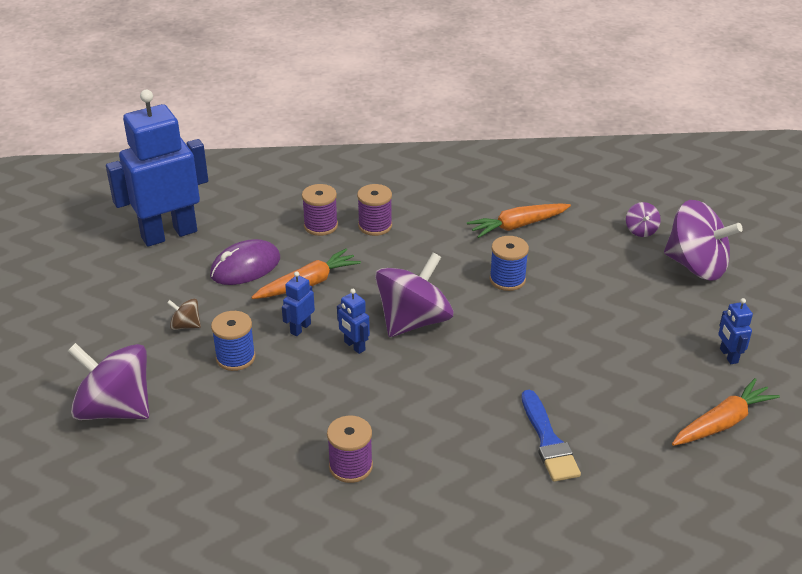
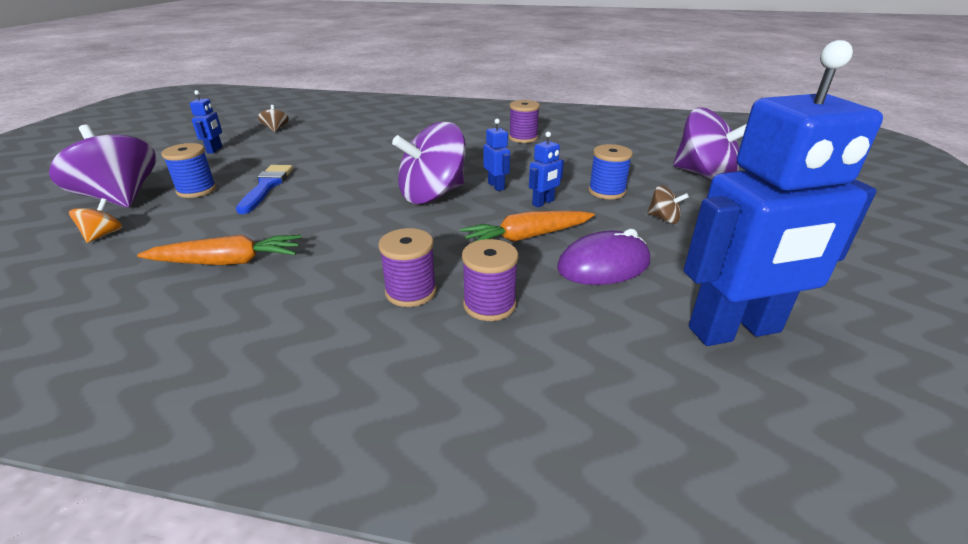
camera: 165 degrees left, 5 degrees down
(507, 280) = (312, 212): blue spool -> blue spool (197, 190)
(548, 441) = (390, 134): blue brush -> blue brush (266, 187)
(641, 230) = (103, 235): purple spinning top -> orange spinning top
(722, 422) = (276, 129): orange carrot -> brown spinning top

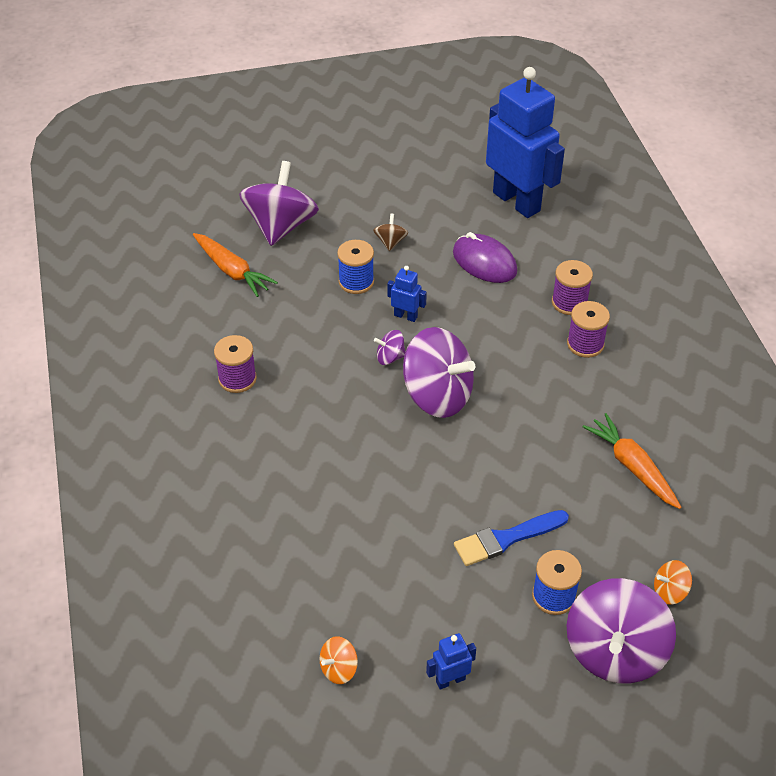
camera: 115 degrees left, 15 degrees up
(276, 129) = (339, 669): brown spinning top -> orange spinning top
(496, 186) = (390, 357): blue robot -> purple spinning top
(527, 237) = (472, 309): orange carrot -> orange carrot (232, 271)

